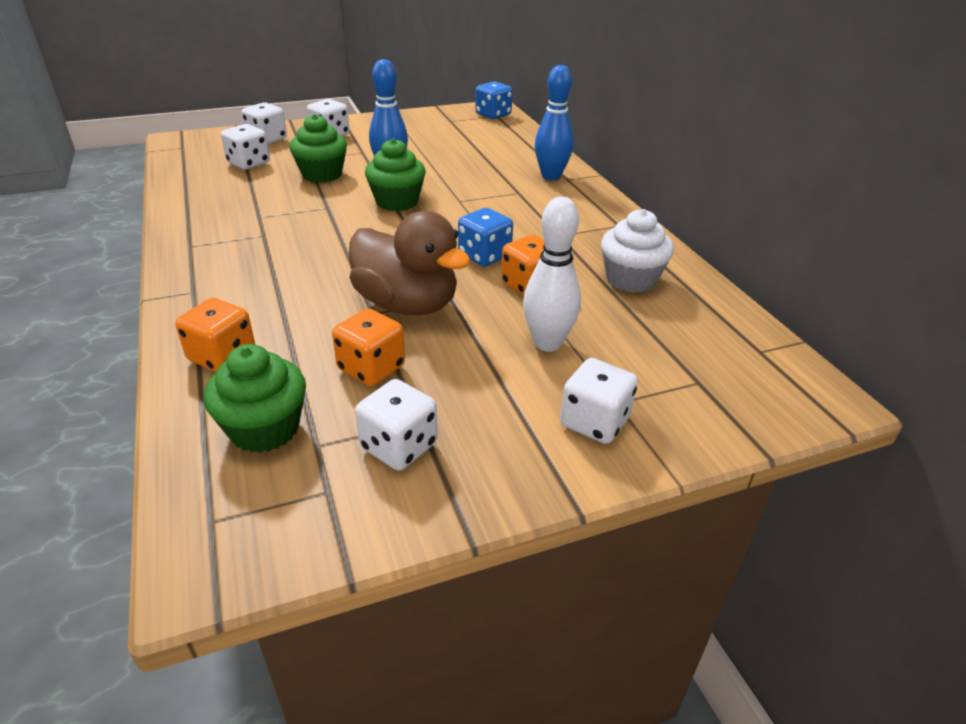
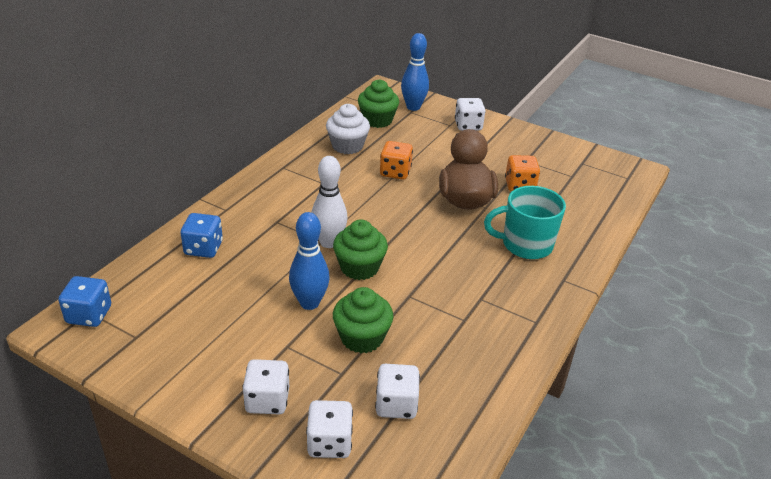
camera: 130 degrees left, 0 degrees up
(222, 356) = (579, 230): orange dice -> none
(264, 429) = (586, 191): green cupcake -> green cupcake (377, 120)
(273, 300) = (525, 245): none -> turquoise mug
(399, 446) = (543, 159): white dice -> none
(484, 256) = (384, 198): blue dice -> blue dice (203, 248)
(547, 343) = (435, 150): white bowling pin -> white bowling pin (329, 242)
(551, 176) = (229, 218): blue bowling pin -> blue bowling pin (413, 107)

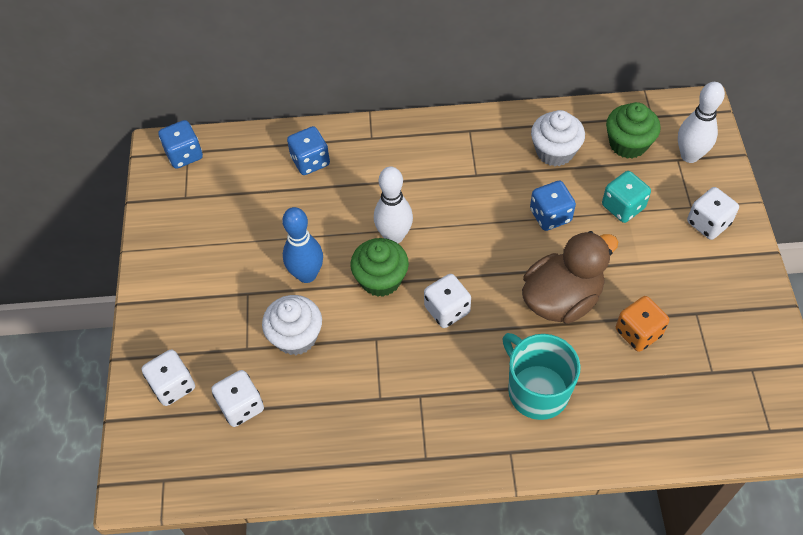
camera: 60 degrees right, 20 degrees up
(267, 400) = (184, 320): white dice -> white dice (447, 310)
(362, 338) = (296, 337): green cupcake -> white cupcake
(395, 172) = (550, 215): orange dice -> blue dice
(413, 107) = (689, 155): blue bowling pin -> white bowling pin
(421, 145) = (623, 207): none -> turquoise dice

